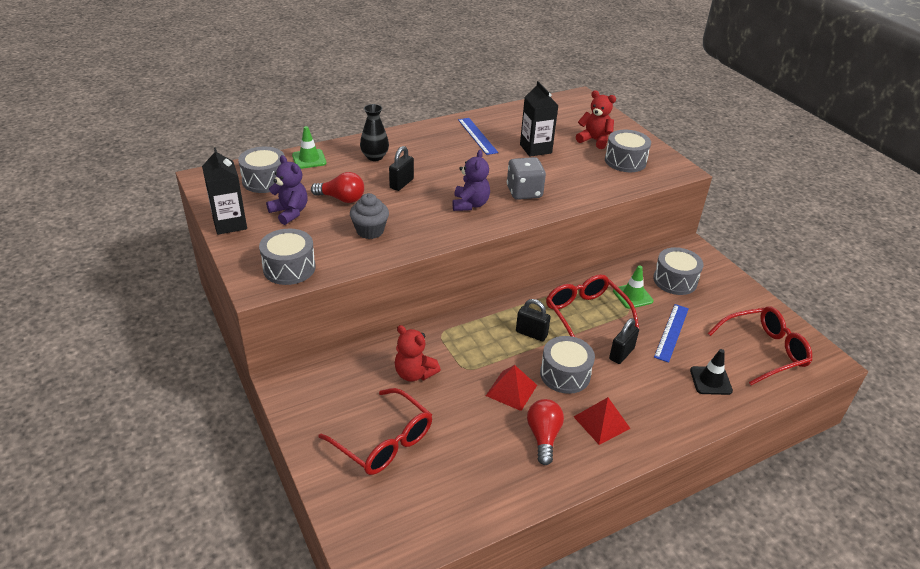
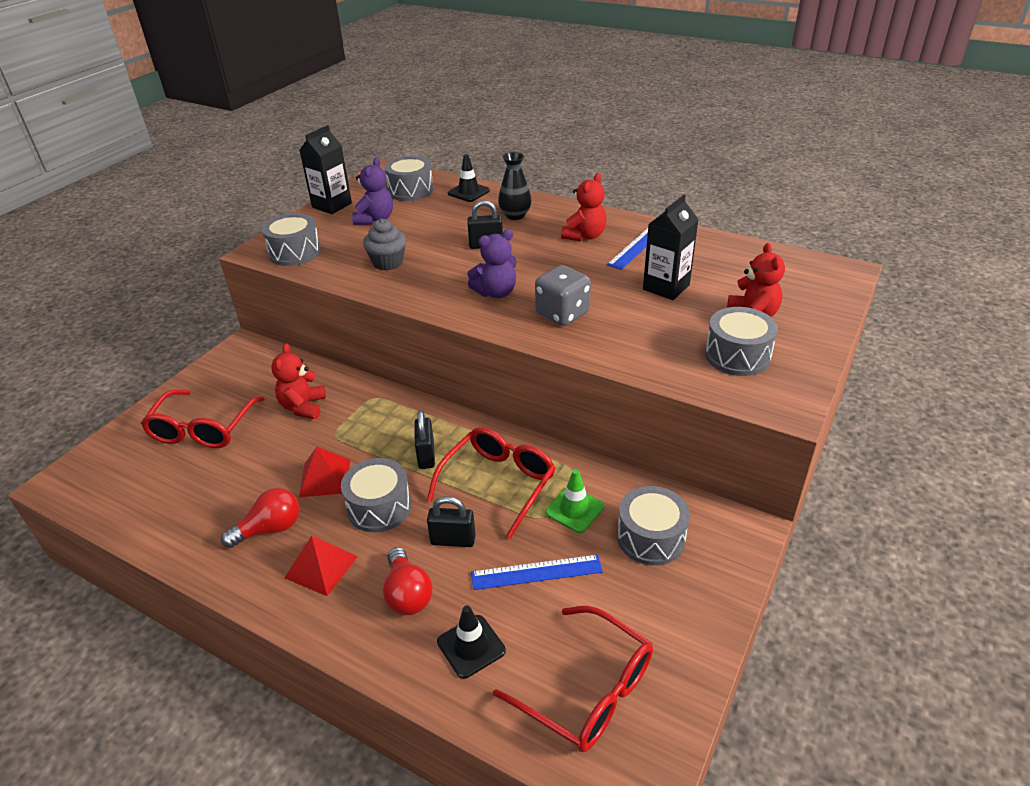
camera: 60 degrees right, 0 degrees up
(309, 159) = (468, 192): green traffic cone -> black traffic cone
(341, 199) = (424, 230): red light bulb -> red light bulb (407, 594)
(440, 146) = (584, 236): none -> red teddy bear

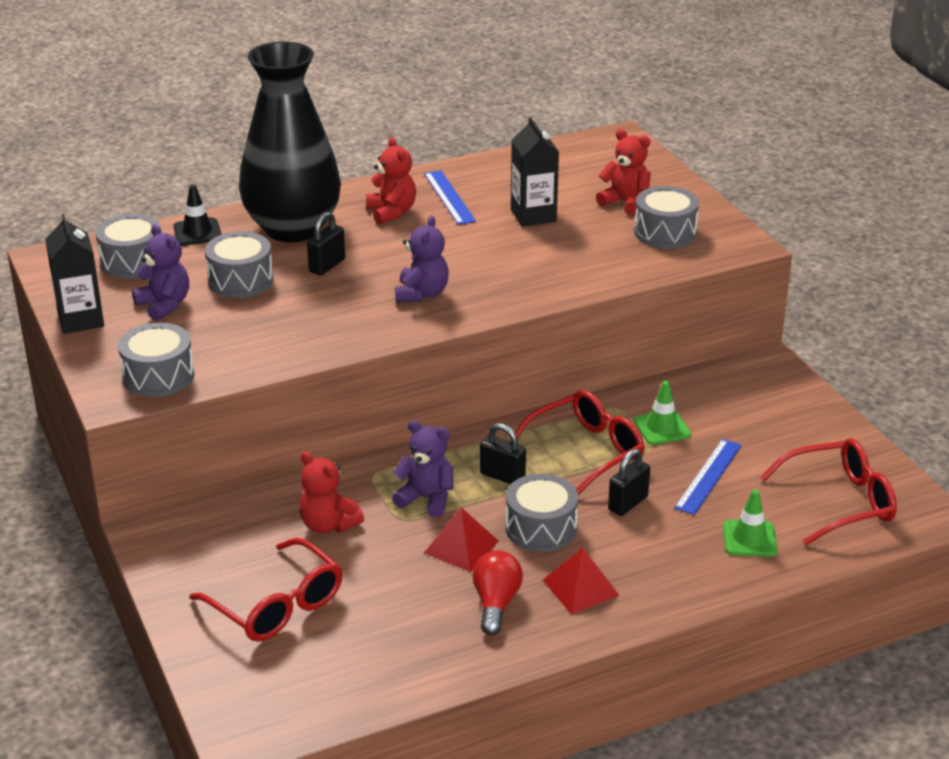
camera: 55 degrees left, 5 degrees down
(367, 434) = (426, 498): none -> purple teddy bear
(388, 263) = (274, 329): grey cupcake -> none
(407, 594) = (663, 550): red light bulb -> none
(471, 646) = (749, 539): black traffic cone -> green traffic cone
(499, 483) = (586, 451): red glasses -> red glasses turned 75 degrees clockwise
(515, 215) = (293, 228): black vase -> black vase, size x2.38
(562, 313) = (503, 277): grey dice -> none
(651, 538) = (731, 407): grey drum -> grey drum (240, 280)

